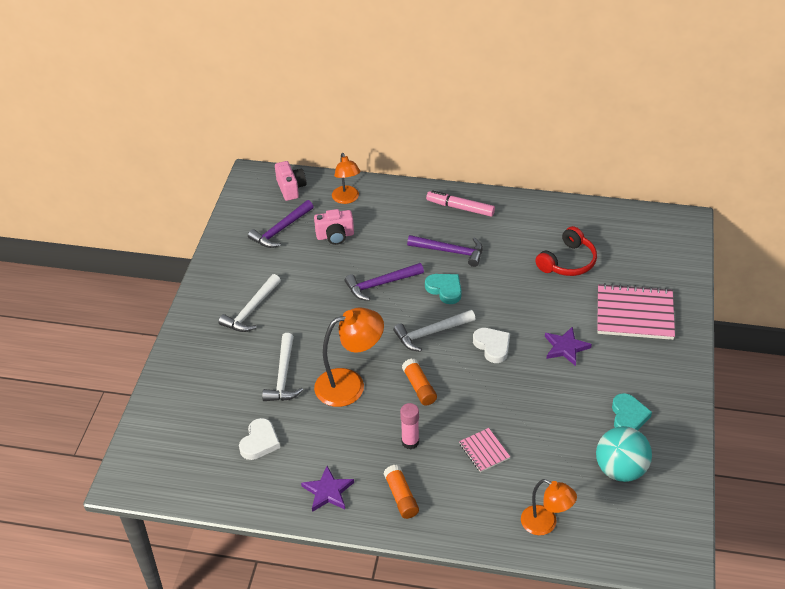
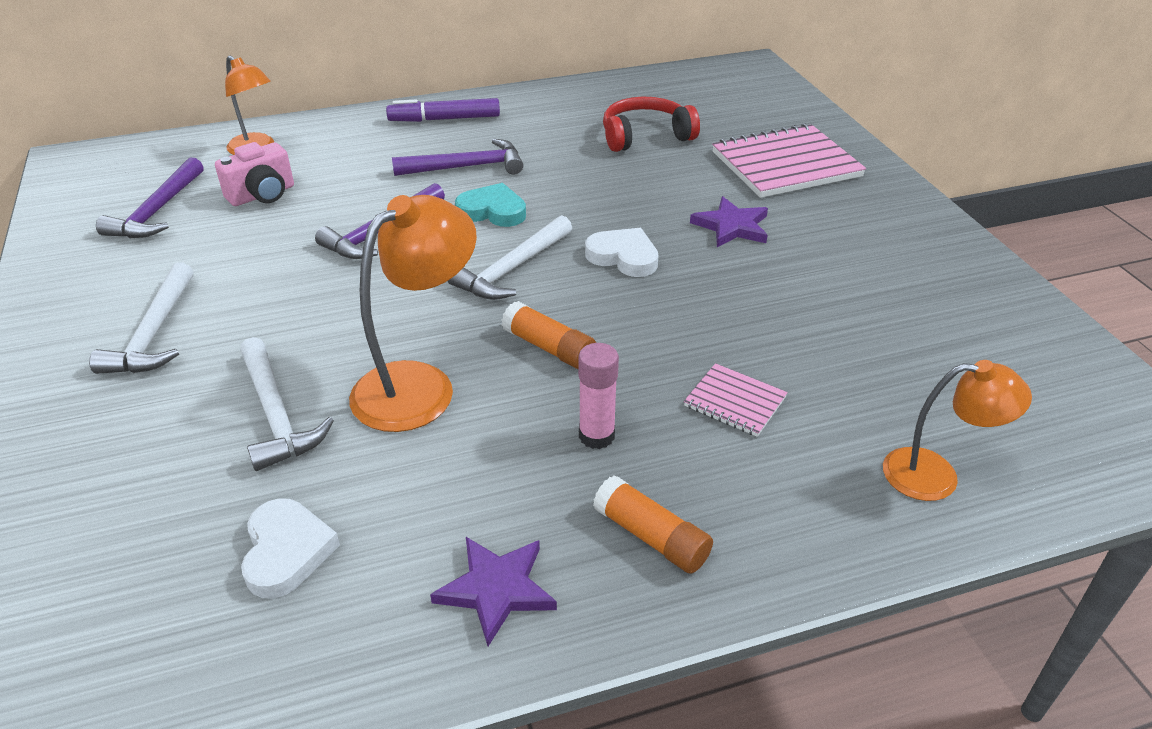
camera: 30 degrees left, 5 degrees down
(291, 188) = (149, 159): pink camera -> none
(460, 208) = (444, 119): pink marker -> purple marker
(568, 262) = (645, 136): red headphones -> red headphones turned 120 degrees counterclockwise
(620, 470) = (961, 350): turquoise ball -> none
(628, 416) = (899, 279): turquoise heart -> none

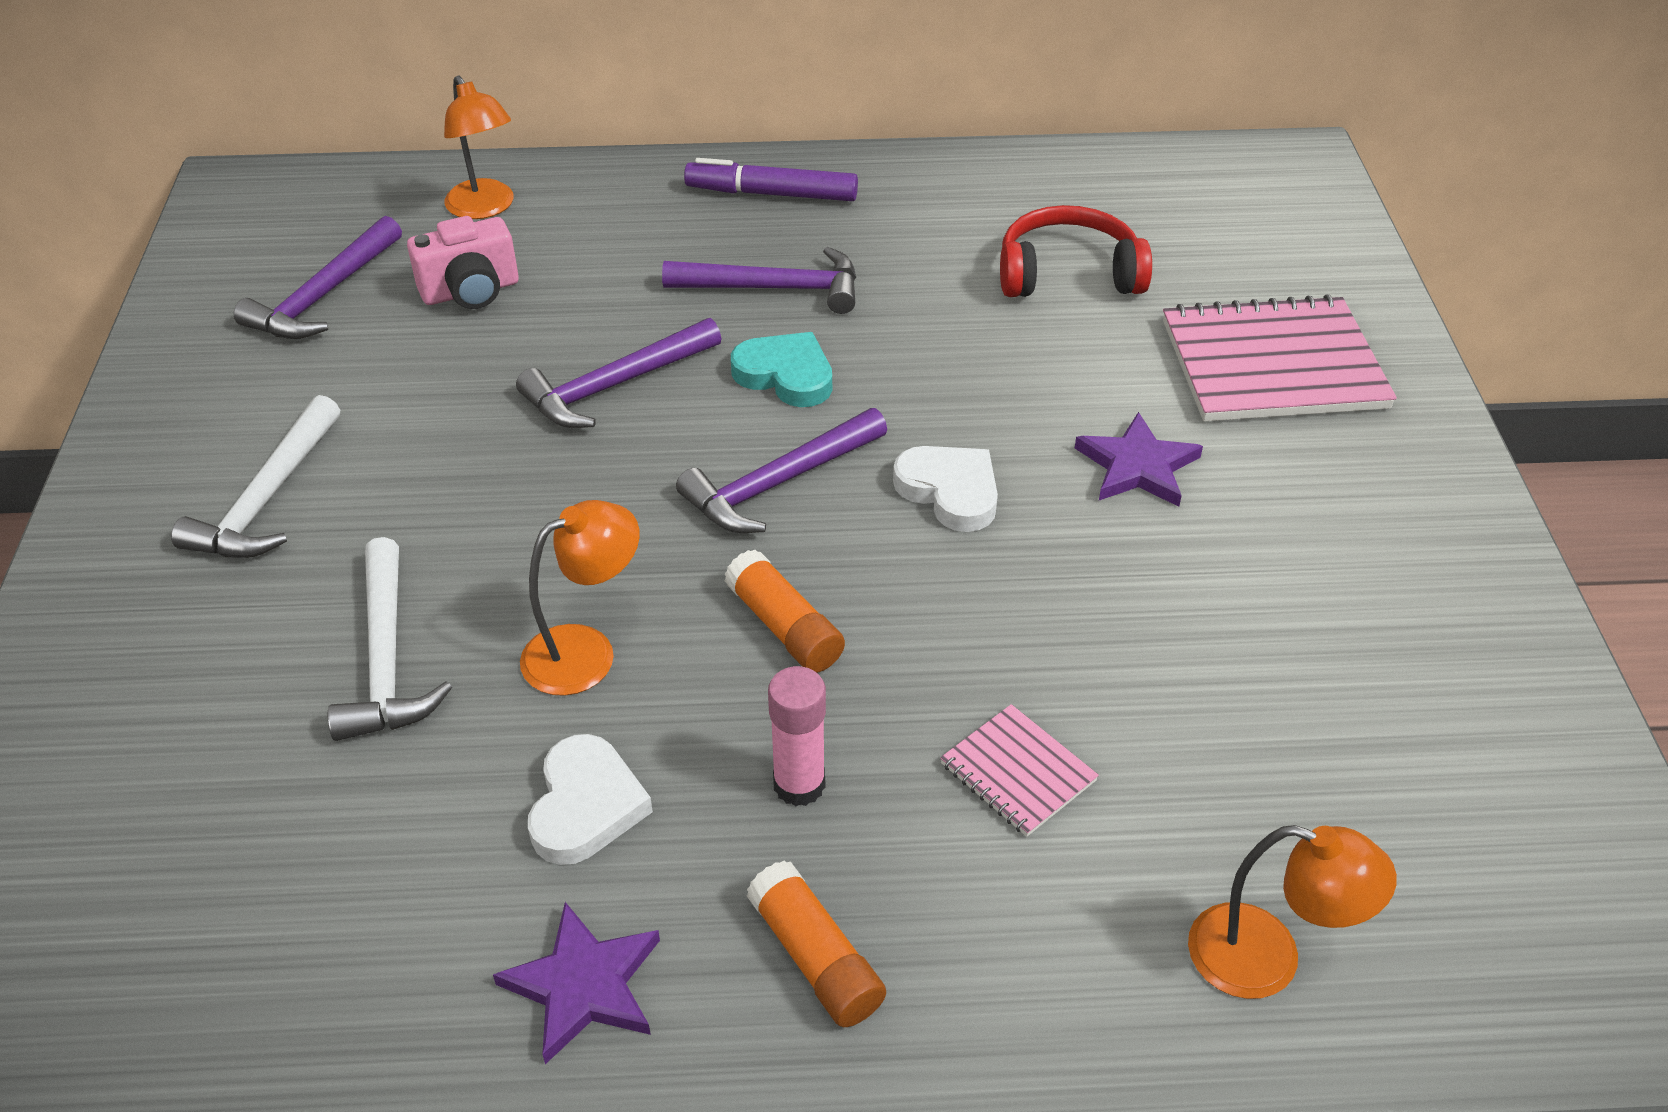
camera: 15 degrees right, 5 degrees up
(286, 551) = (340, 867): white heart -> white heart (586, 806)
(419, 385) = (586, 651): orange lamp -> orange lamp, size x0.64
(512, 269) = (778, 483): white hammer -> purple hammer

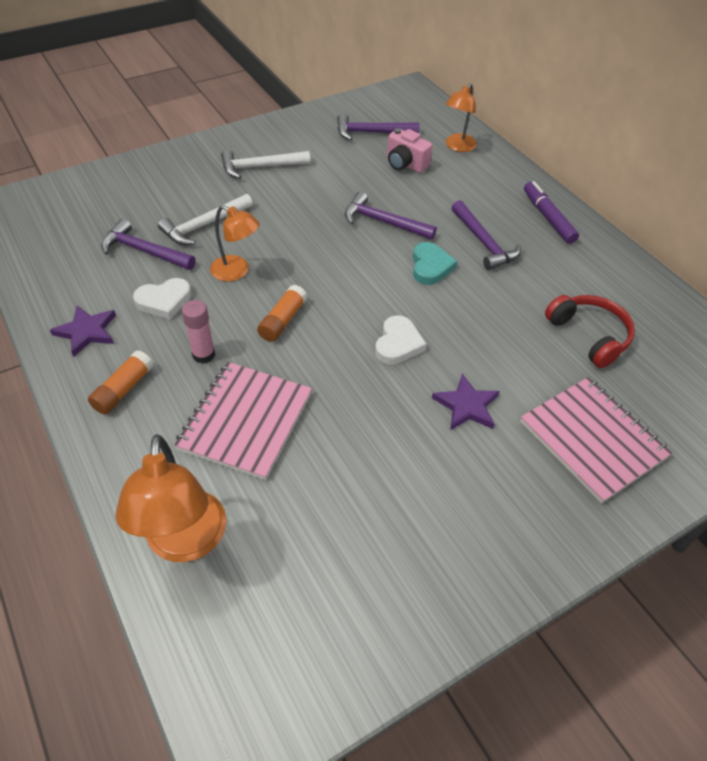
camera: 60 degrees right, 5 degrees up
(778, 483) = (362, 289): purple hammer -> purple hammer (144, 251)
(1018, 772) = (246, 421): pink notebook -> pink notebook, size x2.01
(1267, 959) = (185, 542): orange lamp -> orange lamp, size x1.55

